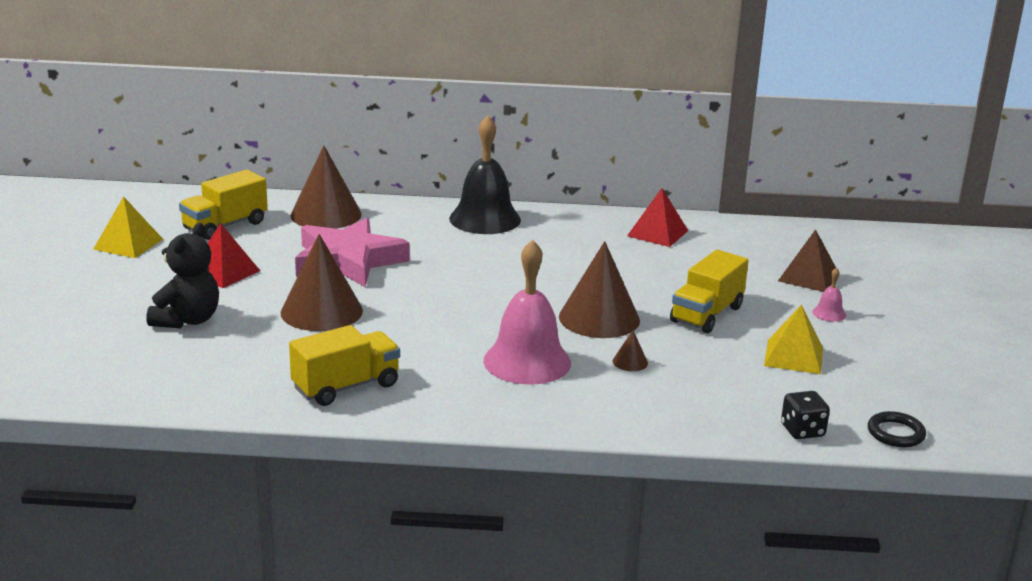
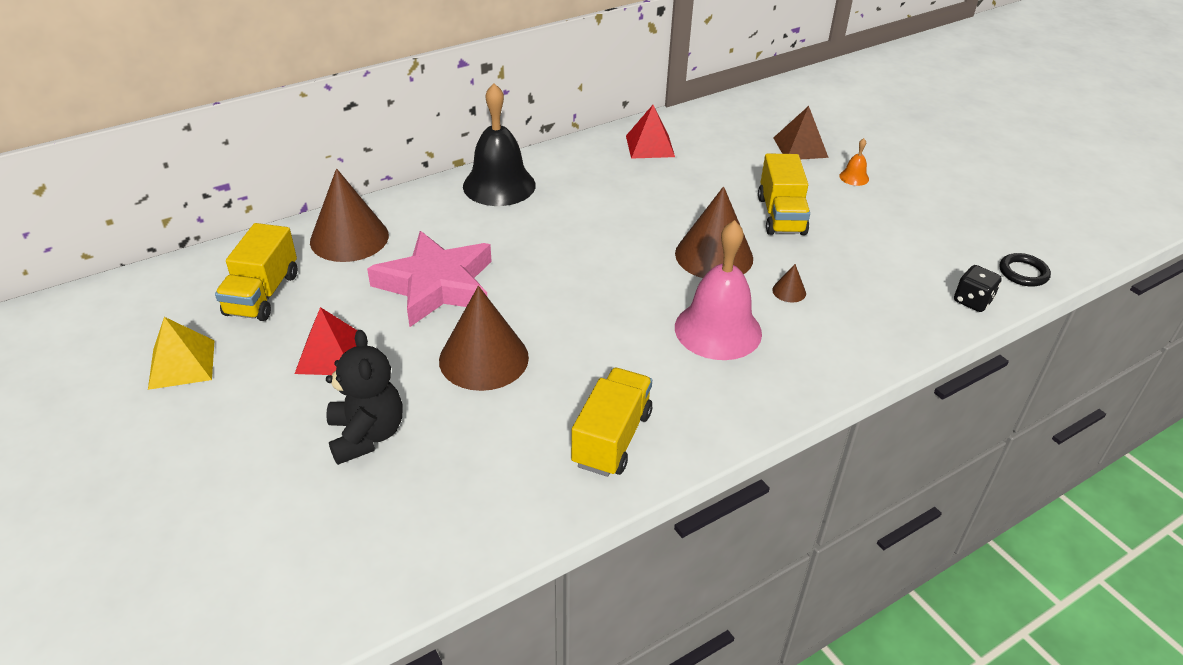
camera: 35 degrees left, 15 degrees up
(793, 356) = (882, 230): yellow pyramid -> none
(829, 313) = (854, 177): pink bell -> orange bell

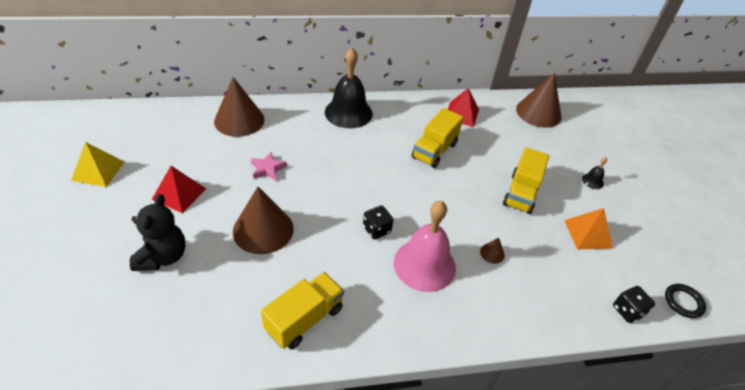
camera: 20 degrees right, 5 degrees up
(262, 294) = (168, 141): yellow truck -> yellow truck (434, 150)
(436, 285) = (268, 169): pink star -> pink star, size x0.44
(633, 311) = (377, 230): none -> black dice
(714, 255) = (456, 208): brown cone -> brown cone (538, 113)
(800, 147) = (566, 146): brown pyramid -> none
(854, 177) = (592, 181): orange bell -> black bell
(883, 236) = (588, 234): none -> orange pyramid

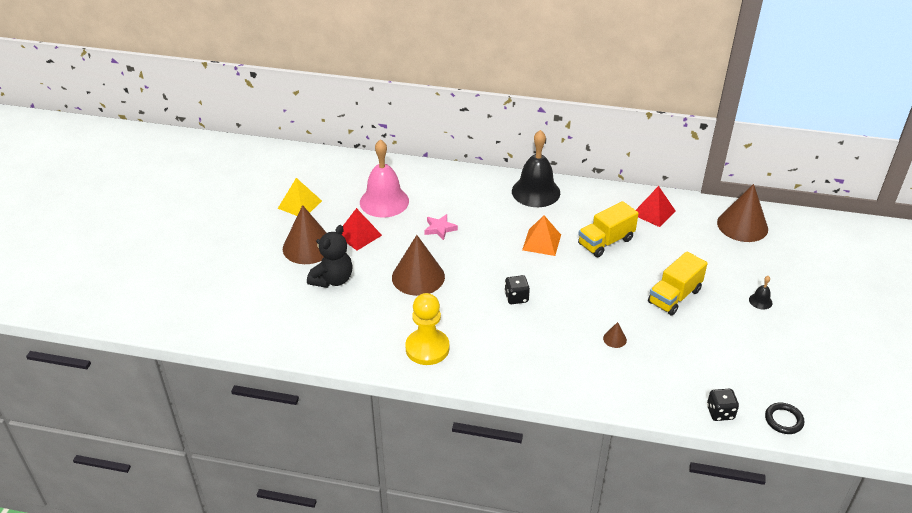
camera: 25 degrees right, 5 degrees down
(239, 120) = (429, 182): brown cone -> brown cone (308, 247)
(304, 319) = (427, 348): yellow truck -> yellow pawn
(424, 265) = (546, 333): pink bell -> pink bell (384, 201)
(588, 234) = (722, 345): orange pyramid -> orange pyramid (541, 242)

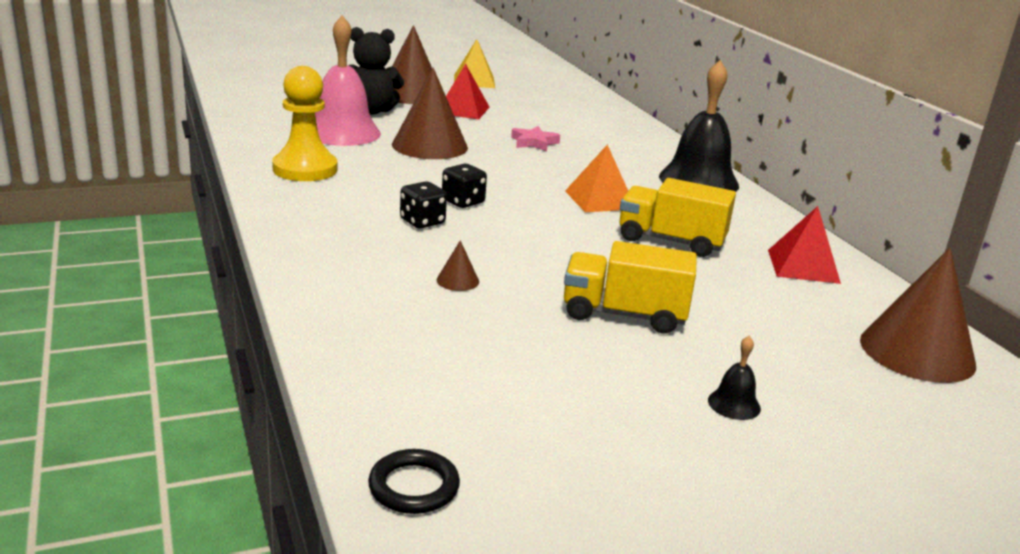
camera: 55 degrees right, 15 degrees down
(384, 201) = (539, 111): pink bell -> pink bell (342, 132)
(720, 412) = (371, 405): black dice -> black dice (422, 222)

